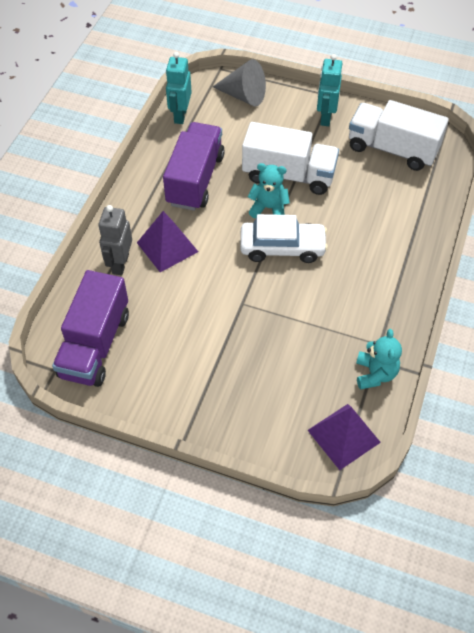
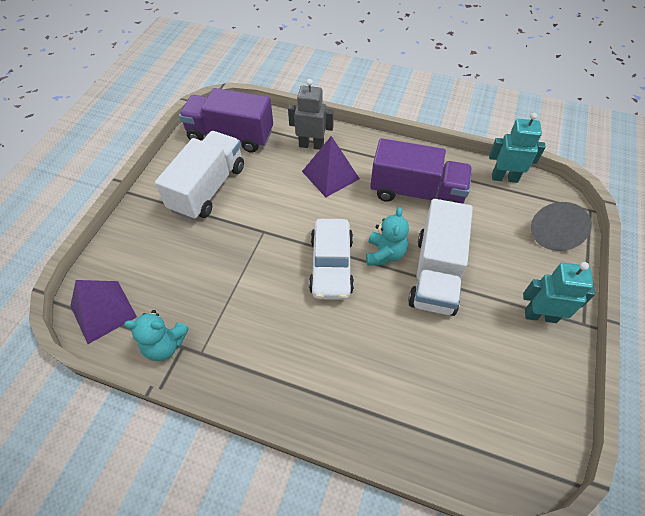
camera: 90 degrees right, 0 degrees up
(392, 149) = (501, 394): white truck -> white truck (208, 188)

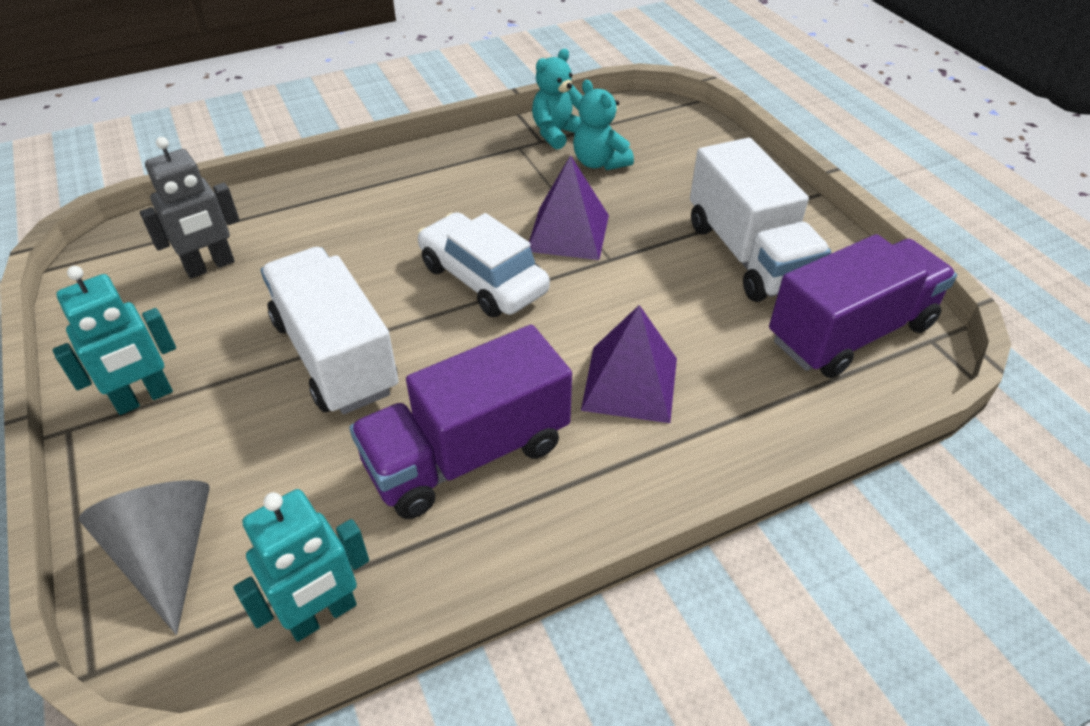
camera: 135 degrees right, 10 degrees down
(103, 311) = (647, 118): purple pyramid -> purple pyramid (568, 232)
(311, 145) = (725, 409): grey robot -> grey robot (210, 266)
(384, 254) = (428, 333): turquoise teddy bear -> turquoise teddy bear (599, 162)

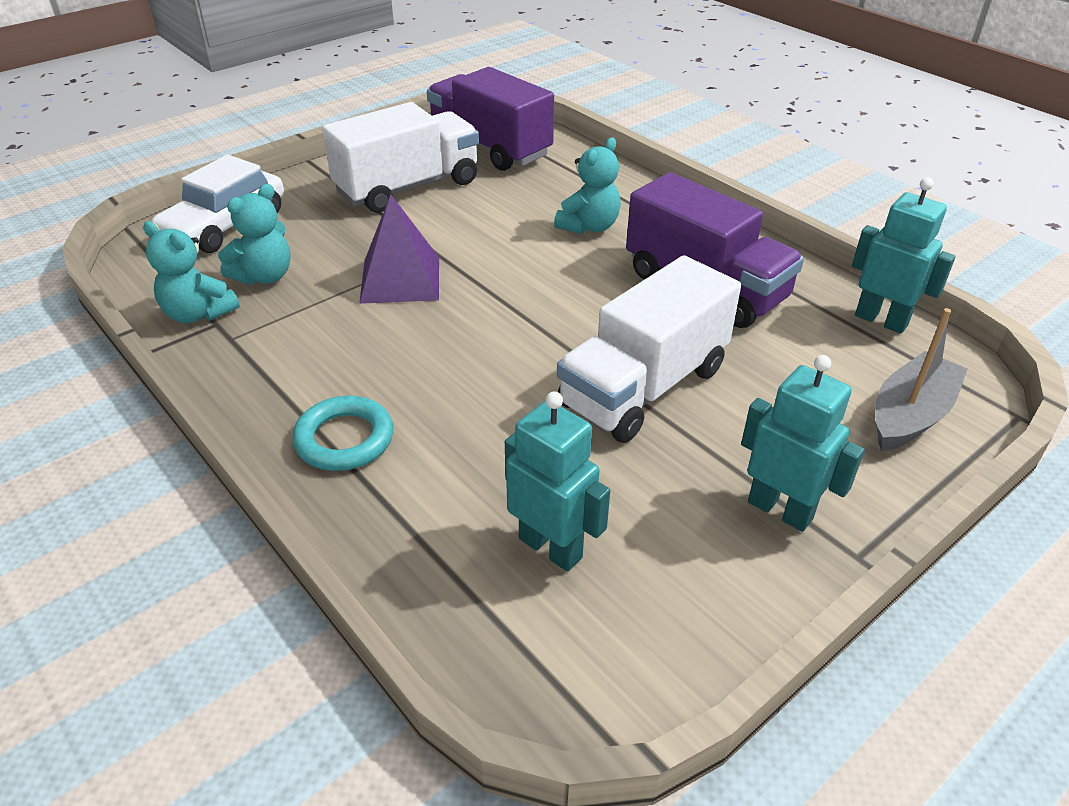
camera: 105 degrees left, 5 degrees down
(167, 555) = (910, 415): grey cone -> grey boat
(210, 266) = (551, 547): grey robot -> turquoise robot
(375, 190) = (344, 439): none -> turquoise ring
(483, 279) = (491, 319): white car -> white car (224, 225)
(630, 384) = (589, 226): purple pyramid -> turquoise teddy bear

